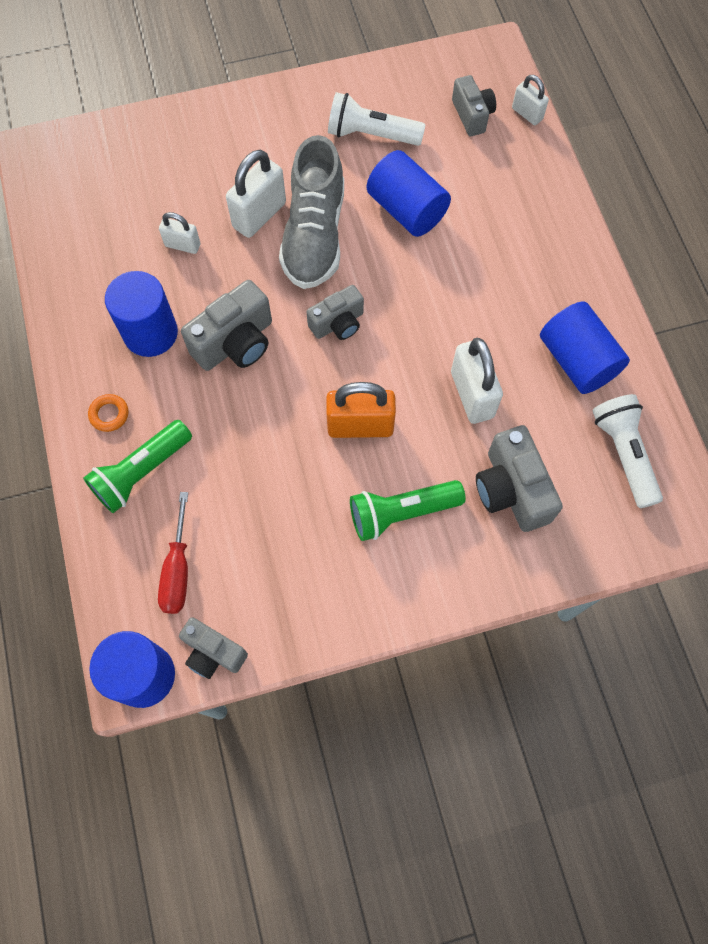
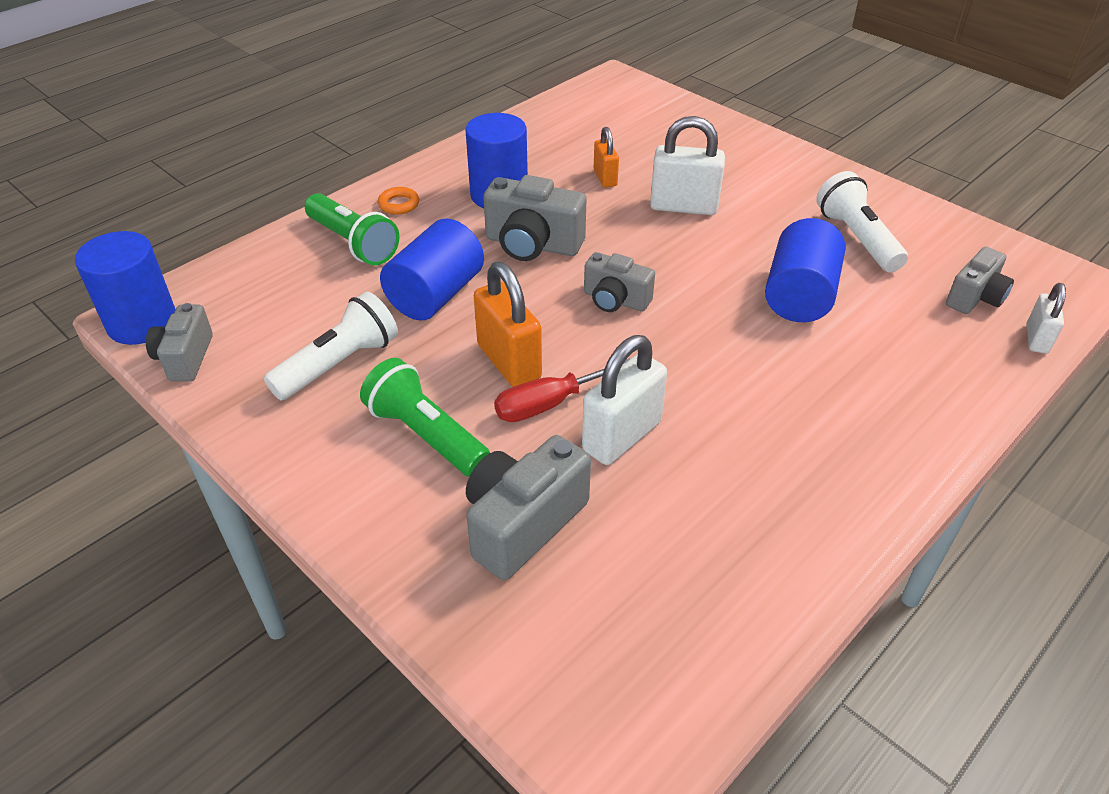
camera: 60 degrees right, 25 degrees down
(141, 472) = (353, 243): green flashlight -> green flashlight turned 150 degrees counterclockwise
(178, 570) = (264, 302): red screwdriver -> red screwdriver (548, 404)
(182, 245) = (605, 178): white padlock -> orange padlock
(314, 236) = (699, 247): grey shoe -> none
(577, 360) = (756, 519): blue cylinder -> blue cylinder (436, 295)
(623, 454) = (663, 627): white flashlight -> white flashlight (339, 364)

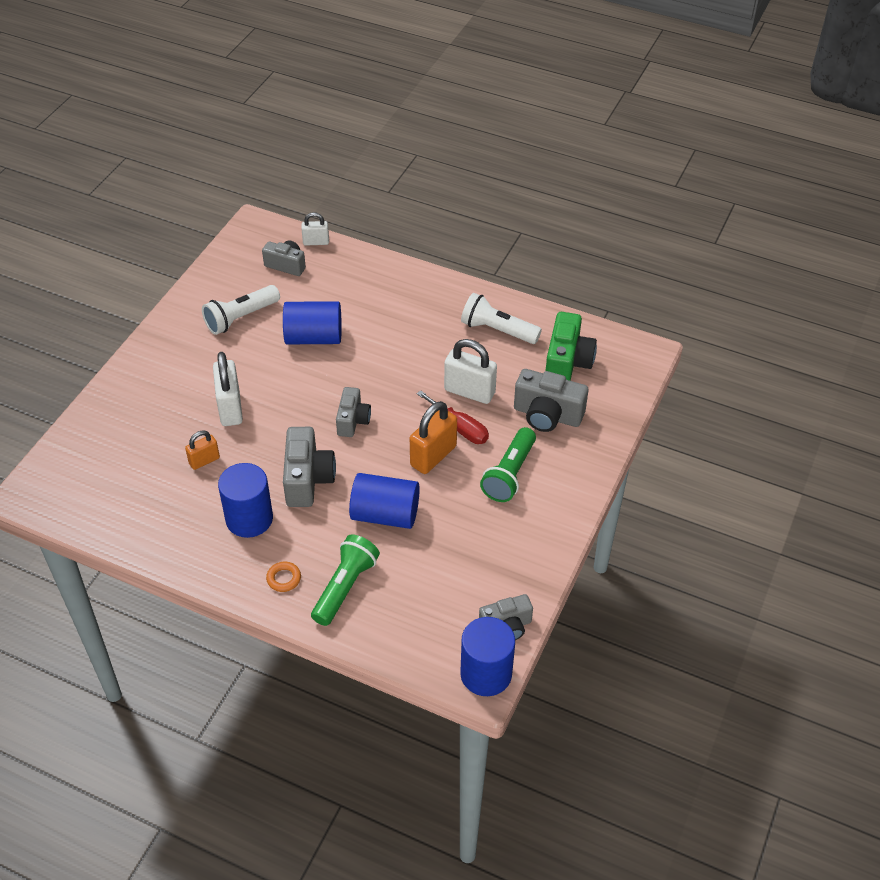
camera: 110 degrees left, 5 degrees up
(339, 364) = (473, 539): white flashlight -> white flashlight (497, 330)
(641, 601) = (567, 363): none -> green camera

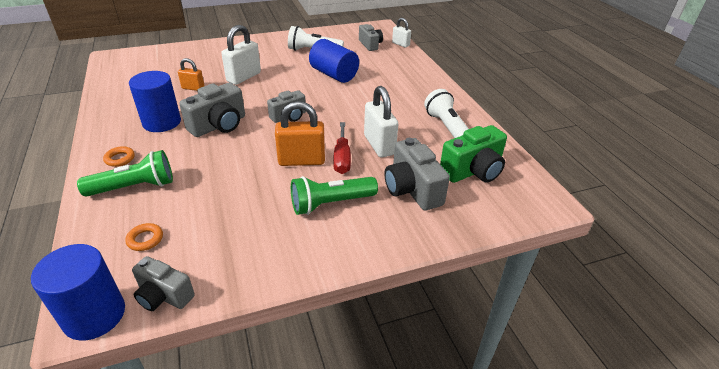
camera: 45 degrees right, 10 degrees down
(385, 514) = (223, 169): blue cylinder -> none
(429, 610) = (145, 239): none -> orange ring

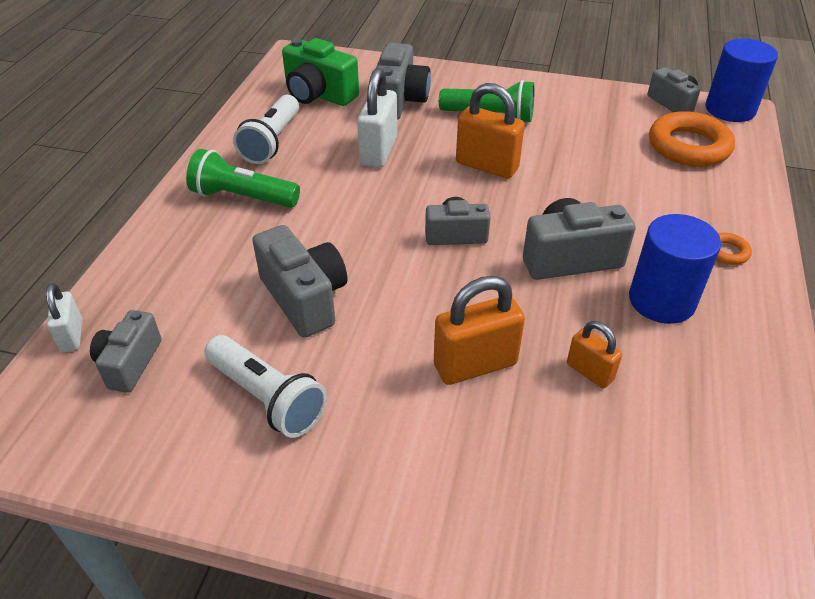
camera: 145 degrees left, 5 degrees up
(134, 187) = (703, 204): green flashlight -> green flashlight (242, 197)
(145, 239) = (688, 146): orange ring -> orange ring, size x2.22
(244, 77) = (475, 365): white padlock -> orange padlock
(334, 75) = (304, 298): blue cylinder -> grey camera
(342, 158) = (437, 152): red screwdriver -> none
(473, 171) = (318, 95): green camera -> green camera turned 150 degrees counterclockwise

